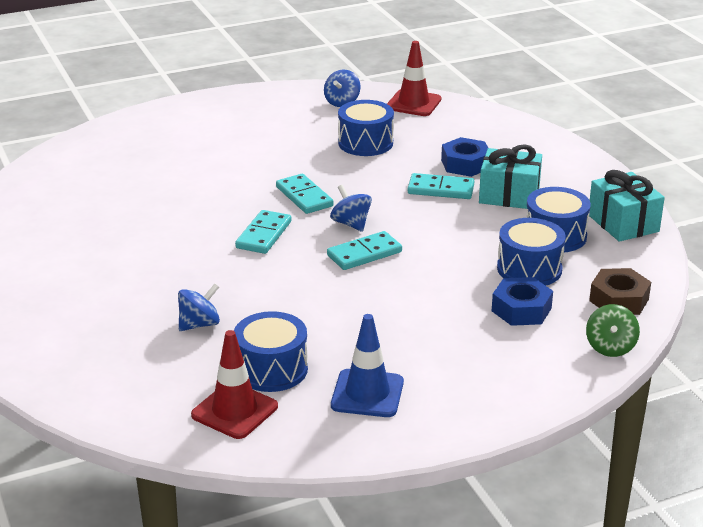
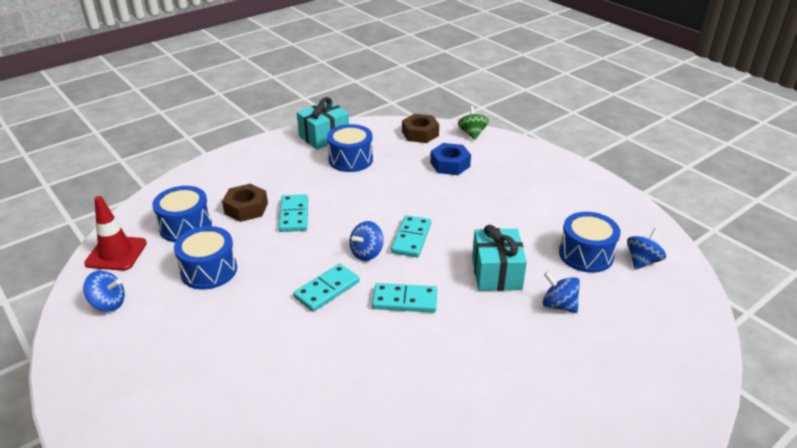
camera: 105 degrees left, 5 degrees up
(234, 411) = (642, 261): red traffic cone -> blue spinning top
(364, 254) = (411, 238): turquoise domino -> turquoise domino turned 60 degrees clockwise
(367, 394) = (580, 209): blue traffic cone -> none
(465, 164) = (246, 208): blue nut -> brown nut
(509, 195) = (296, 183): turquoise gift -> turquoise gift (496, 273)
(529, 269) = (399, 166): blue drum -> blue drum (185, 226)
(610, 347) = (472, 134): green spinning top -> green spinning top turned 90 degrees counterclockwise

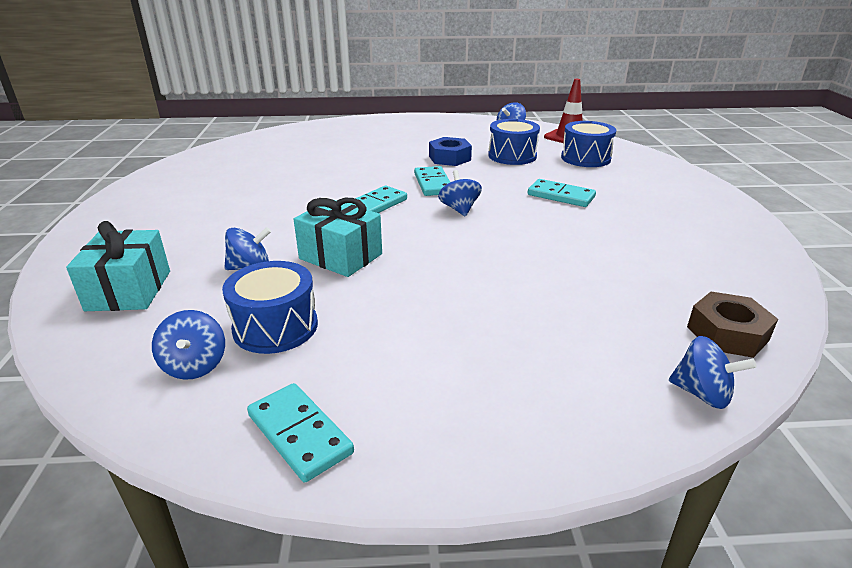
camera: 125 degrees right, 5 degrees down
(246, 208) = (594, 181): brown nut -> none
(324, 137) = (749, 253): turquoise gift -> turquoise gift (129, 290)
(350, 159) = (665, 252): blue drum -> none
(411, 238) = (455, 235): turquoise domino -> turquoise domino (300, 434)
(450, 164) = (596, 320): blue nut -> blue nut (449, 158)
(472, 134) = (702, 393): green spinning top -> blue spinning top

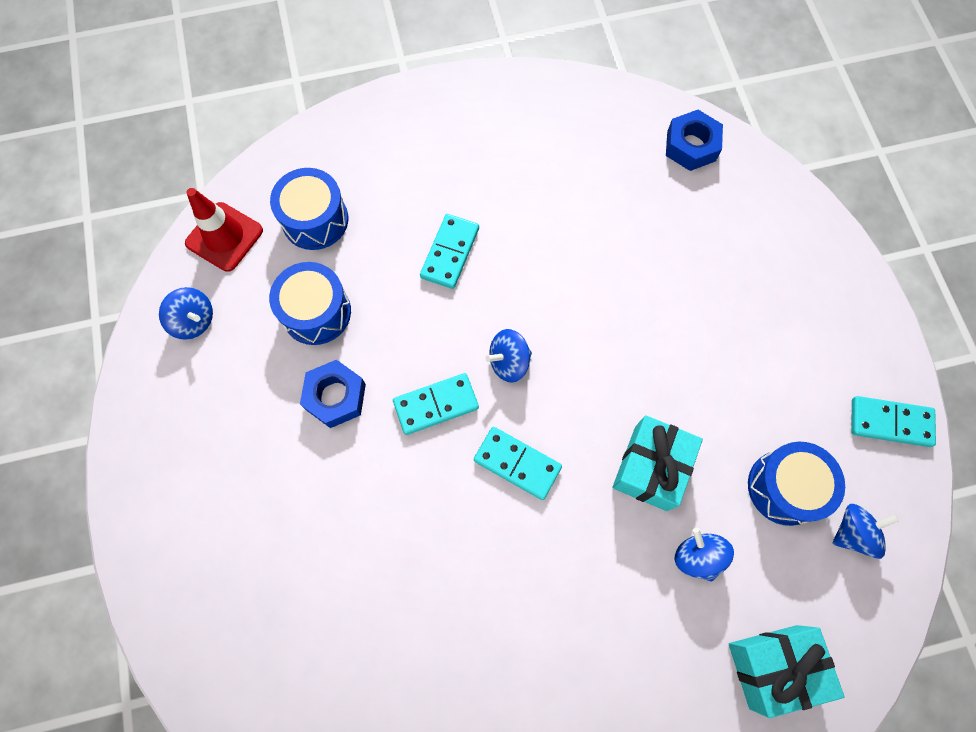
camera: 100 degrees left, 40 degrees up
(300, 434) = (890, 422): turquoise domino -> turquoise domino turned 60 degrees clockwise
(702, 393) = (767, 175): blue spinning top -> none
(727, 333) = (691, 146): brown nut -> blue nut

